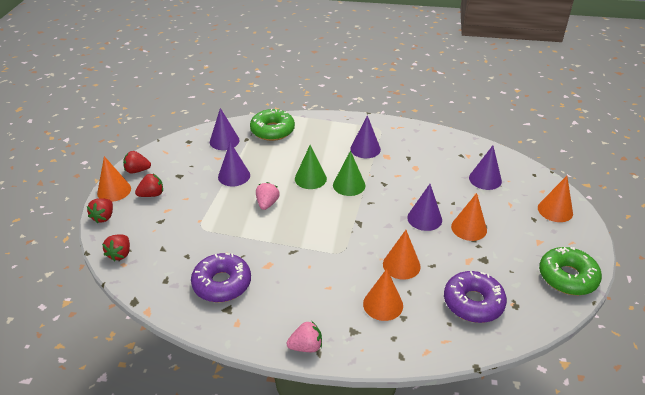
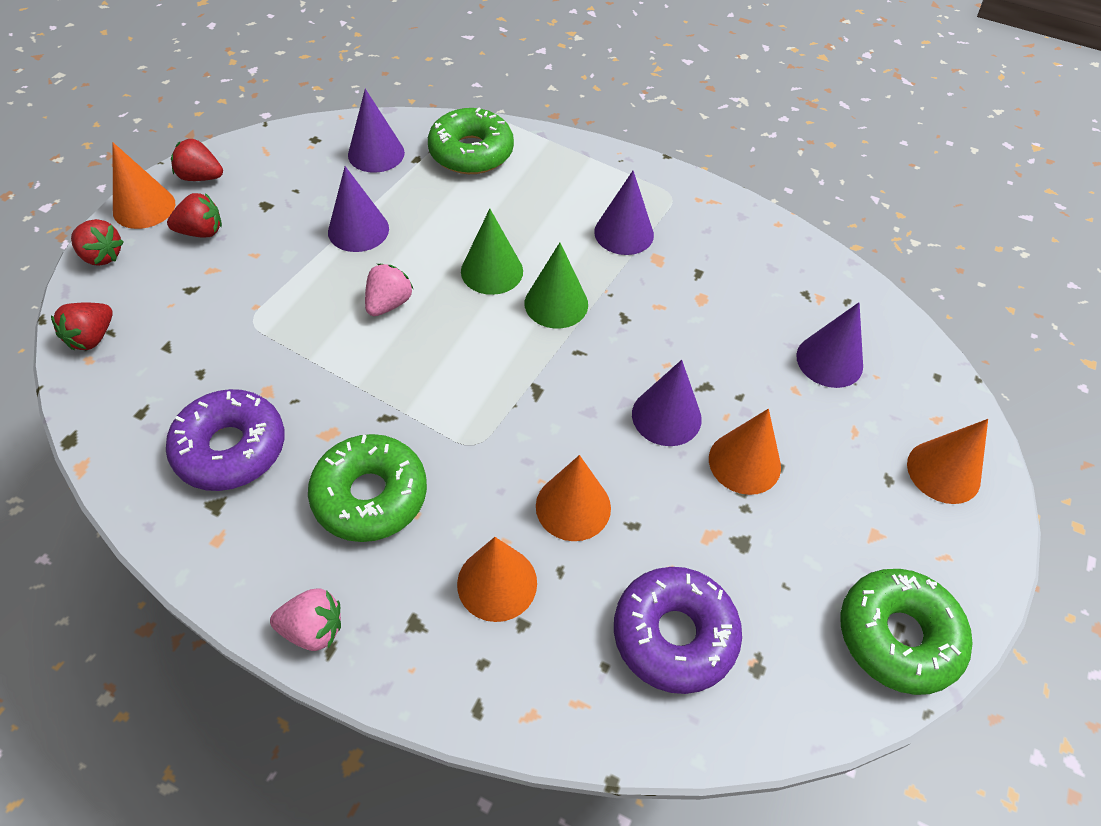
camera: 15 degrees right, 15 degrees up
(104, 217) = (102, 256): red strawberry -> red strawberry turned 90 degrees counterclockwise
(303, 285) = (370, 496): none -> green donut

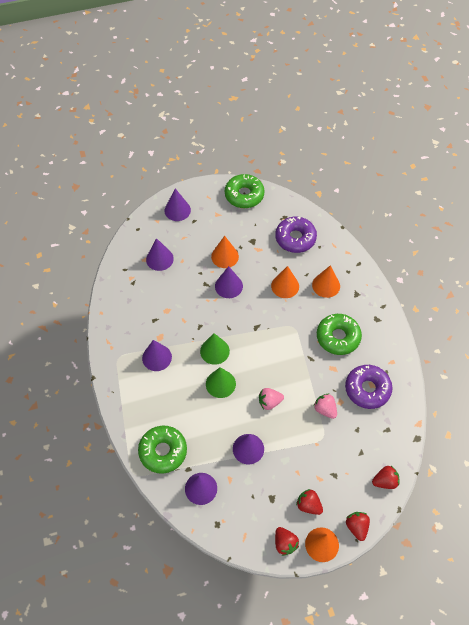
camera: 130 degrees left, 5 degrees up
(313, 629) = (383, 314): pink strawberry -> pink strawberry (325, 409)
(943, 472) = (177, 210): orange cone -> purple cone

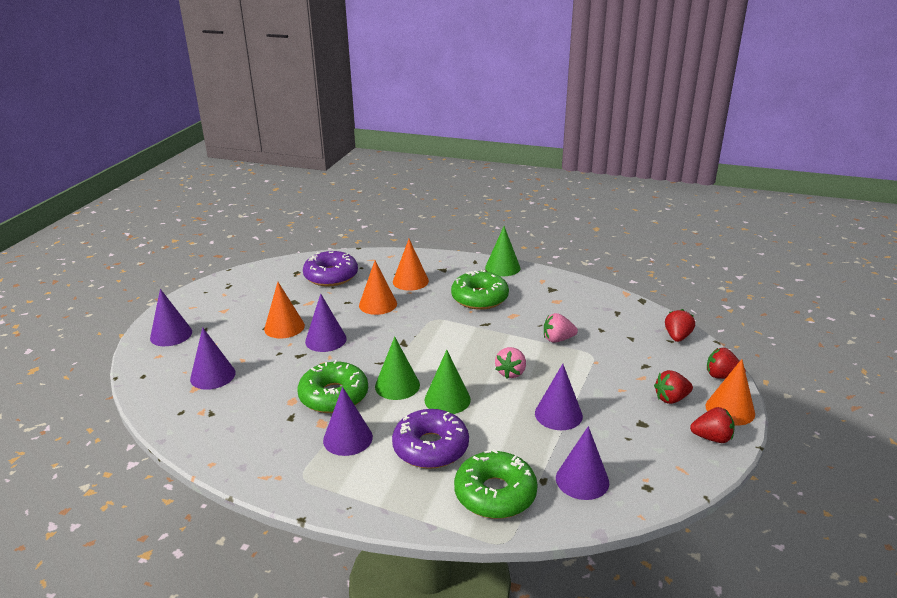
camera: 55 degrees left, 30 degrees down
(244, 195) = (230, 284): green donut -> green donut (334, 396)
(367, 389) = (559, 305): purple donut -> purple donut (430, 447)
(389, 328) = (502, 267): none -> green cone

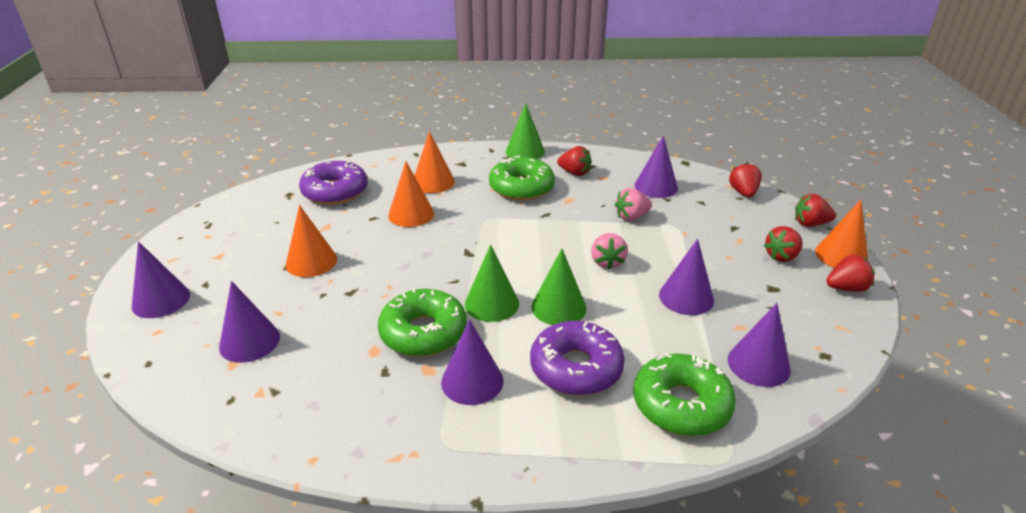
camera: 20 degrees left, 5 degrees up
(326, 340) = (373, 267): purple cone -> purple cone (656, 187)
(533, 293) = (574, 173): none -> red strawberry

